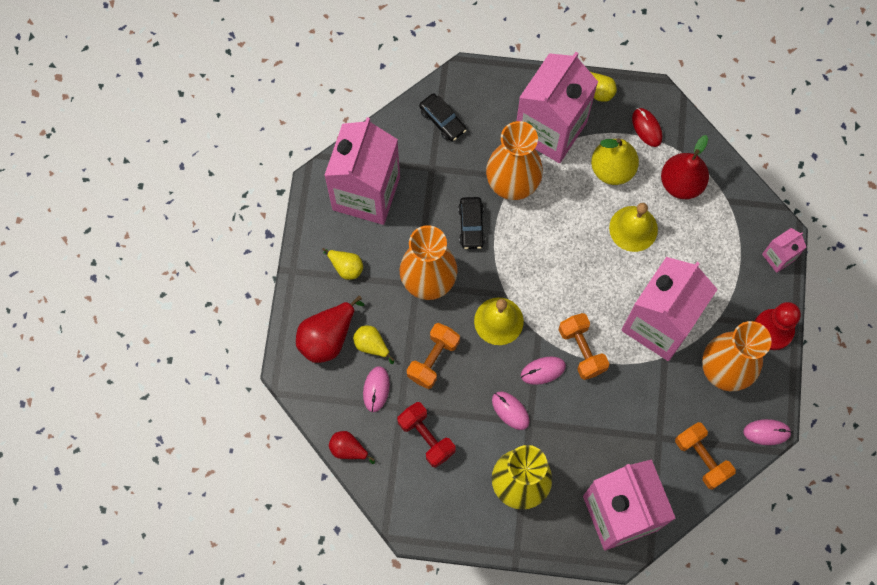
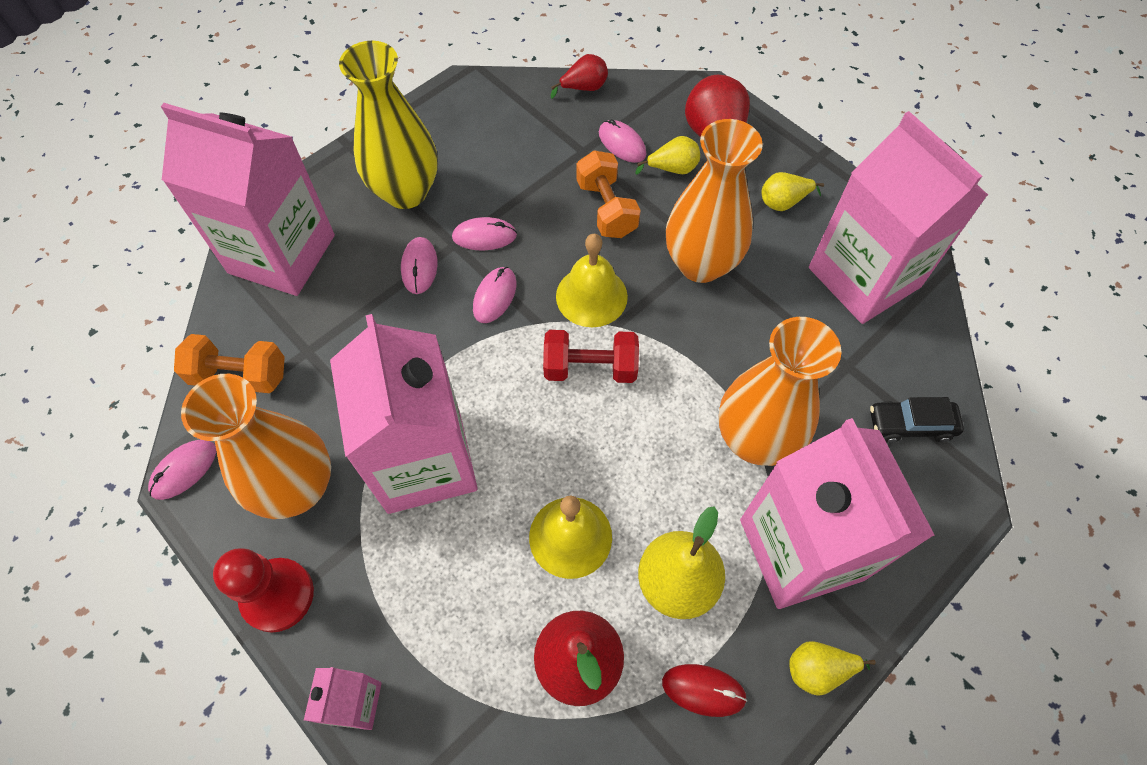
camera: 130 degrees right, 10 degrees down
(426, 437) = (532, 151): red dumbbell -> red dumbbell (590, 368)
(471, 226) = (734, 352): black car -> none
(560, 428) = (419, 267): none -> pink mouse
(581, 350) = (478, 351): orange dumbbell -> none

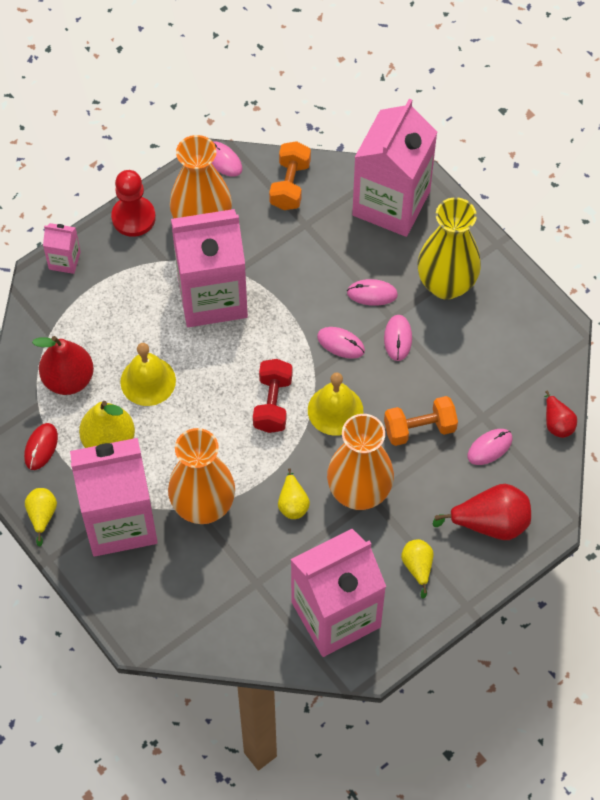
camera: 95 degrees right, 0 degrees up
(672, 169) = (459, 484): yellow pear -> yellow pear (293, 503)
(910, 425) = (202, 616): black car -> none

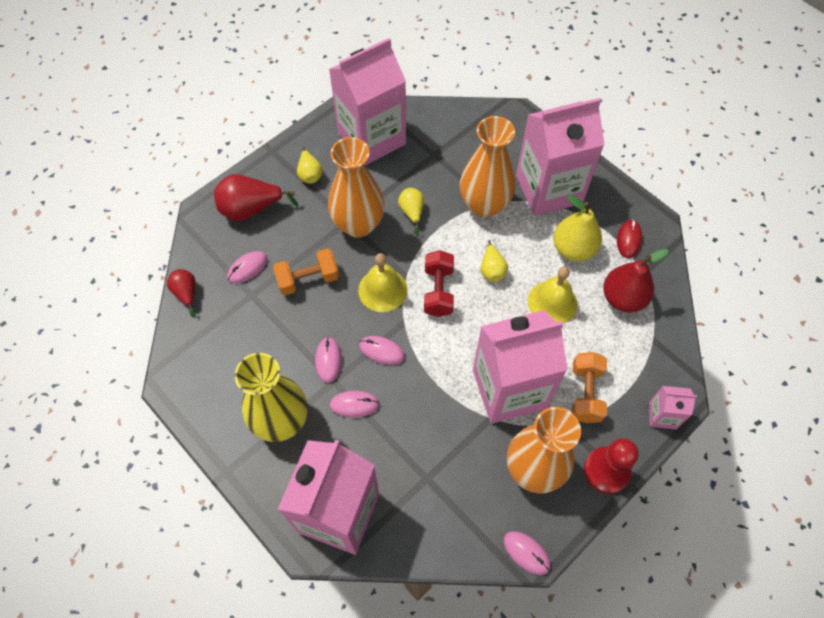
camera: 175 degrees right, 0 degrees up
(42, 515) = (611, 188): yellow pear -> yellow pear (492, 270)
(290, 185) = (448, 526): orange dumbbell -> orange dumbbell (585, 393)

